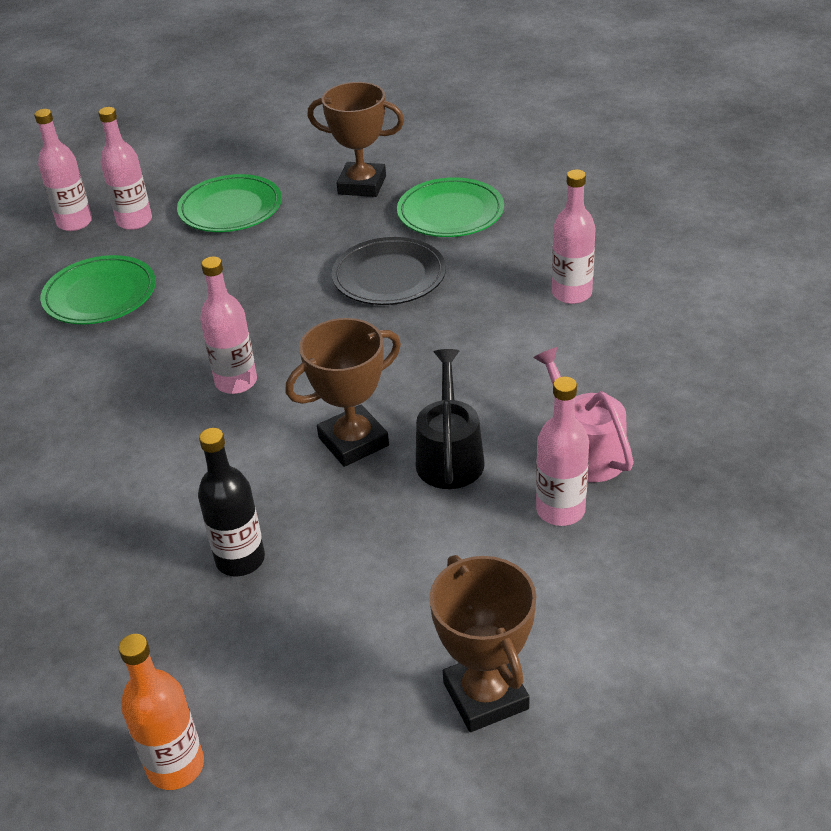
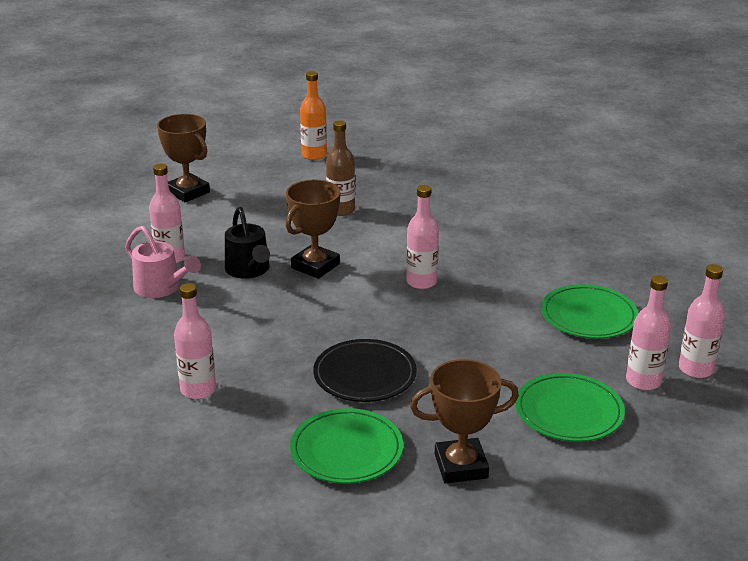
camera: 155 degrees right, 10 degrees down
(240, 559) = (341, 210): black bottle -> brown bottle

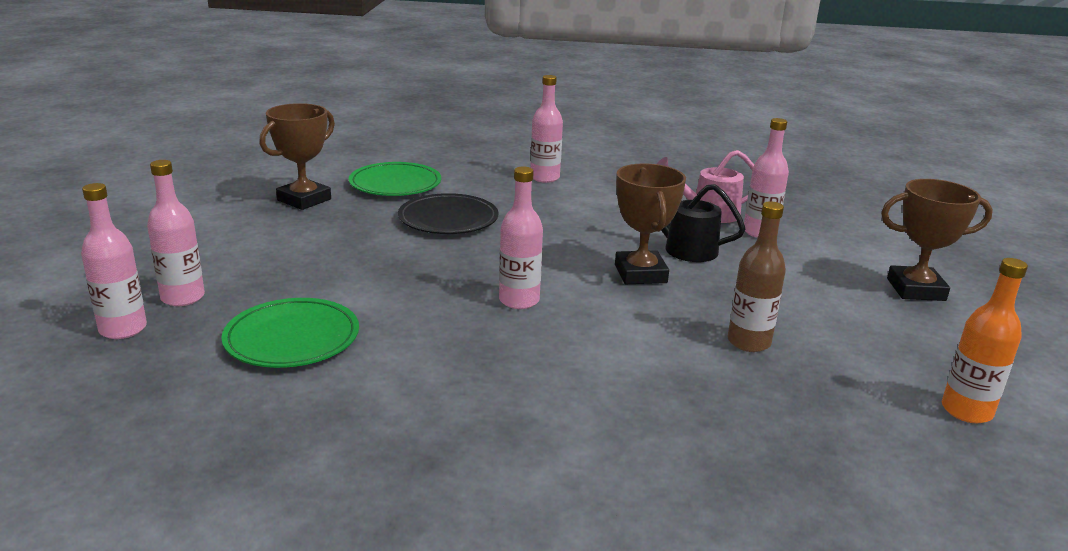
camera: 135 degrees right, 5 degrees down
(569, 412) = (245, 252): green plate -> none

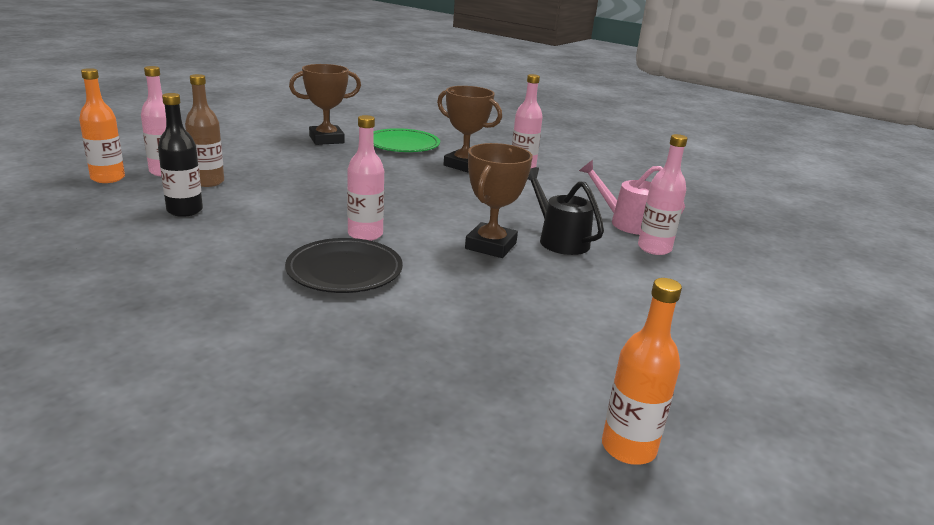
camera: 30 degrees right, 0 degrees up
(123, 329) = (108, 178): pink bottle -> orange bottle
(292, 338) = (185, 210): green plate -> black bottle
(448, 219) = (403, 173): black plate -> black plate (344, 270)
(748, 342) = (501, 319): brown bottle -> brown bottle (208, 182)
(916, 289) = (748, 337): brown trophy -> brown trophy (464, 165)

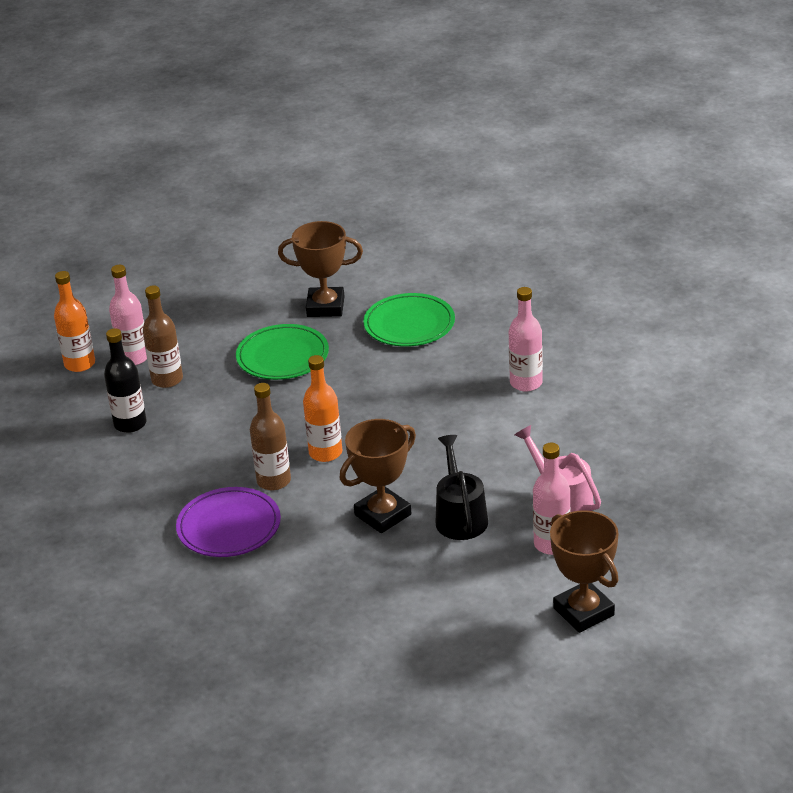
camera: 30 degrees right, 10 degrees up
(311, 164) = (282, 356): none -> green plate
(344, 270) = (229, 526): black plate -> purple plate
(365, 234) = (274, 481): pink bottle -> brown bottle
(464, 165) = (454, 374): brown trophy -> brown trophy (583, 612)
(628, 448) = (324, 737): orange bottle -> orange bottle (325, 453)

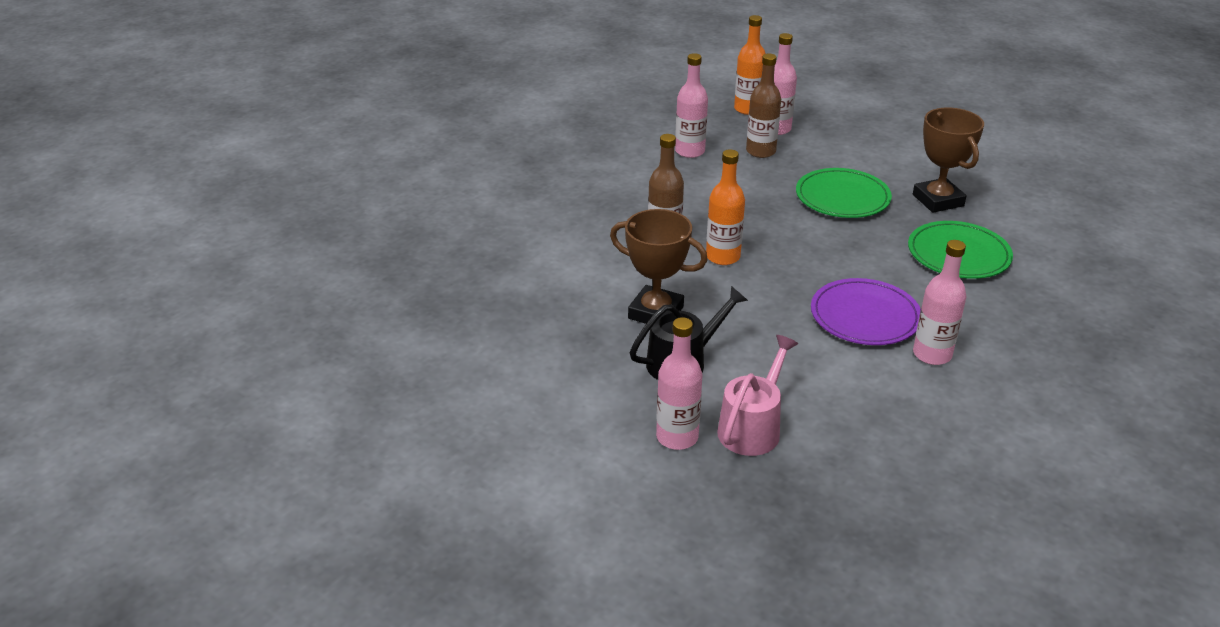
camera: 65 degrees right, 0 degrees up
(130, 424) = (690, 151): black bottle -> pink bottle
(229, 526) = (589, 233): purple plate -> purple plate (865, 316)
(583, 612) = (581, 487): brown trophy -> none

